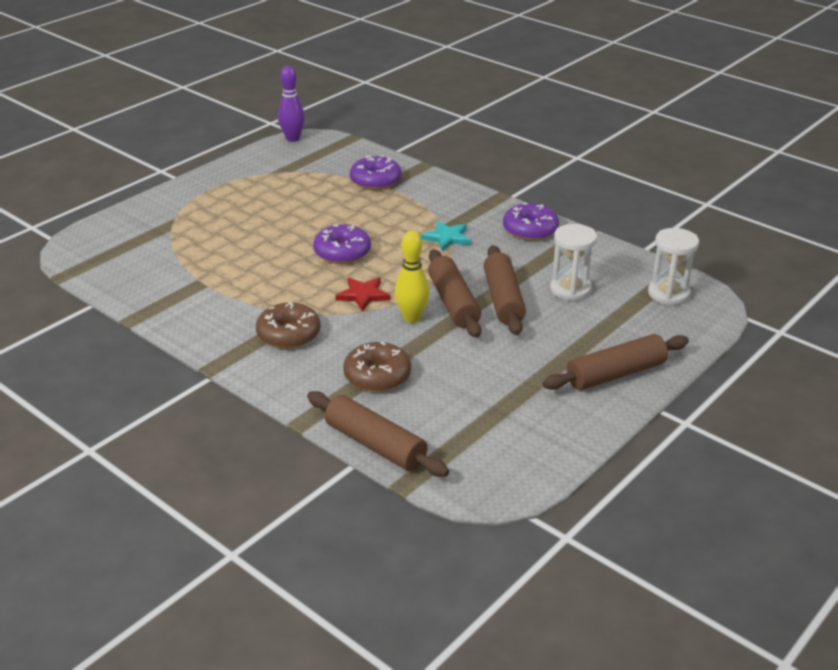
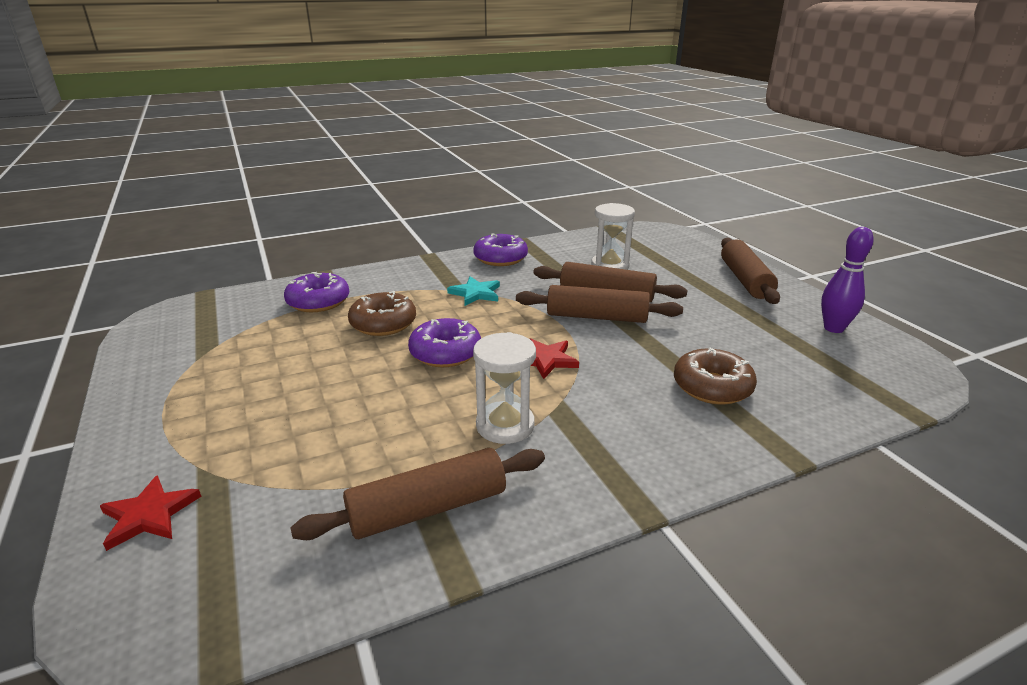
camera: 65 degrees left, 5 degrees down
(135, 221) = (149, 515): none -> red star
(288, 334) = (597, 428): brown donut -> brown donut (383, 323)
(292, 139) = (141, 326): purple bowling pin -> purple bowling pin (833, 328)
(375, 445) = (845, 417): brown rolling pin -> brown rolling pin (428, 509)
(412, 318) = (610, 343): yellow bowling pin -> none
(668, 294) = (640, 238): white hourglass -> white hourglass (505, 425)

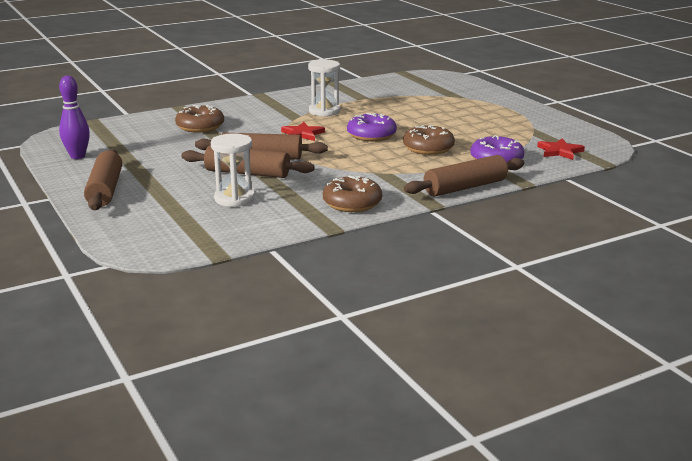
camera: 175 degrees right, 5 degrees down
(149, 515) = (467, 89): red star -> red star (559, 151)
(428, 509) = (352, 93): brown rolling pin -> brown rolling pin (465, 187)
(476, 293) = (365, 170): turquoise star -> none
(500, 258) = (352, 203): purple donut -> brown donut

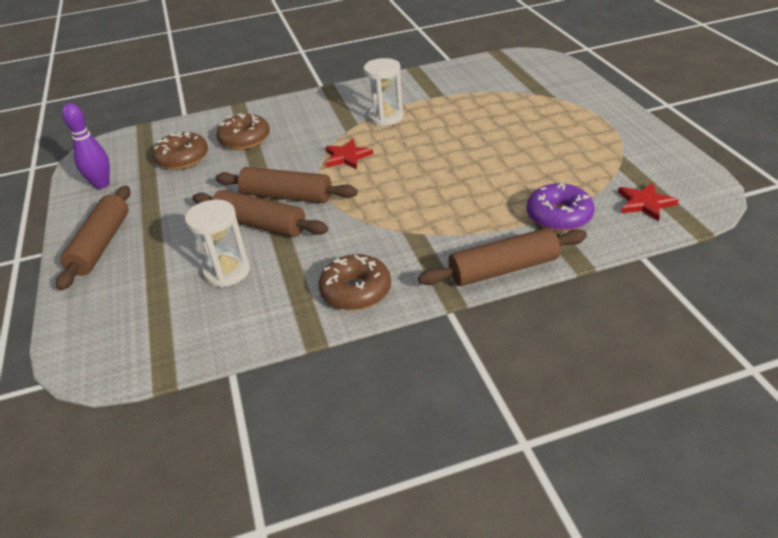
camera: 15 degrees right, 15 degrees up
(371, 135) = (423, 162): purple donut -> none
(428, 148) = (482, 189): brown donut -> brown donut (182, 158)

